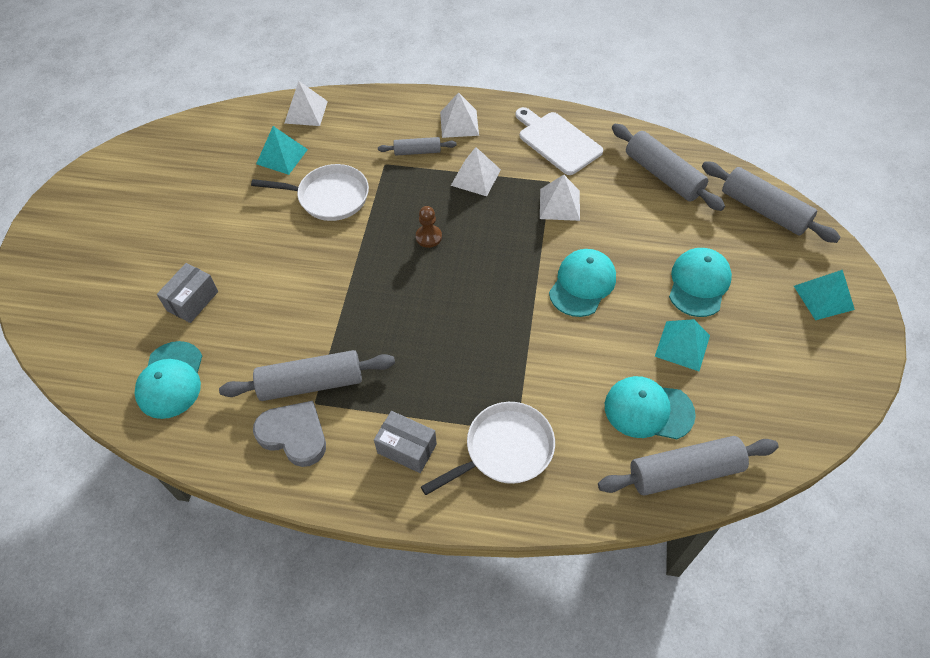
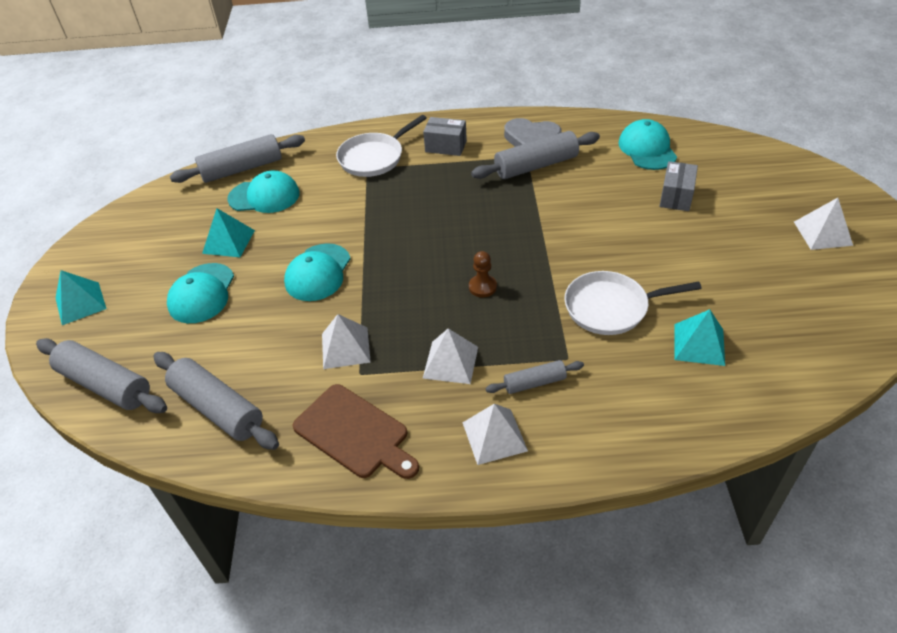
camera: 170 degrees right, 10 degrees down
(306, 112) = (714, 414): white pyramid -> white pyramid (822, 233)
(557, 141) = (354, 433): white cutting board -> brown cutting board

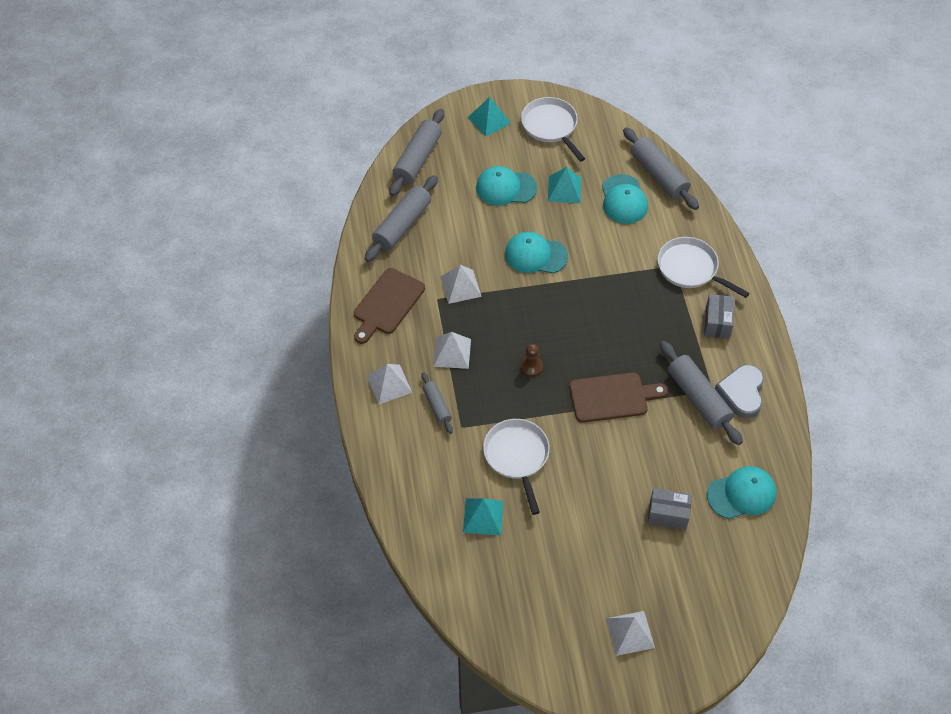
camera: 80 degrees right, 10 degrees up
(125, 246) = (551, 126): none -> white pan
(530, 224) = (612, 397): none -> brown cutting board

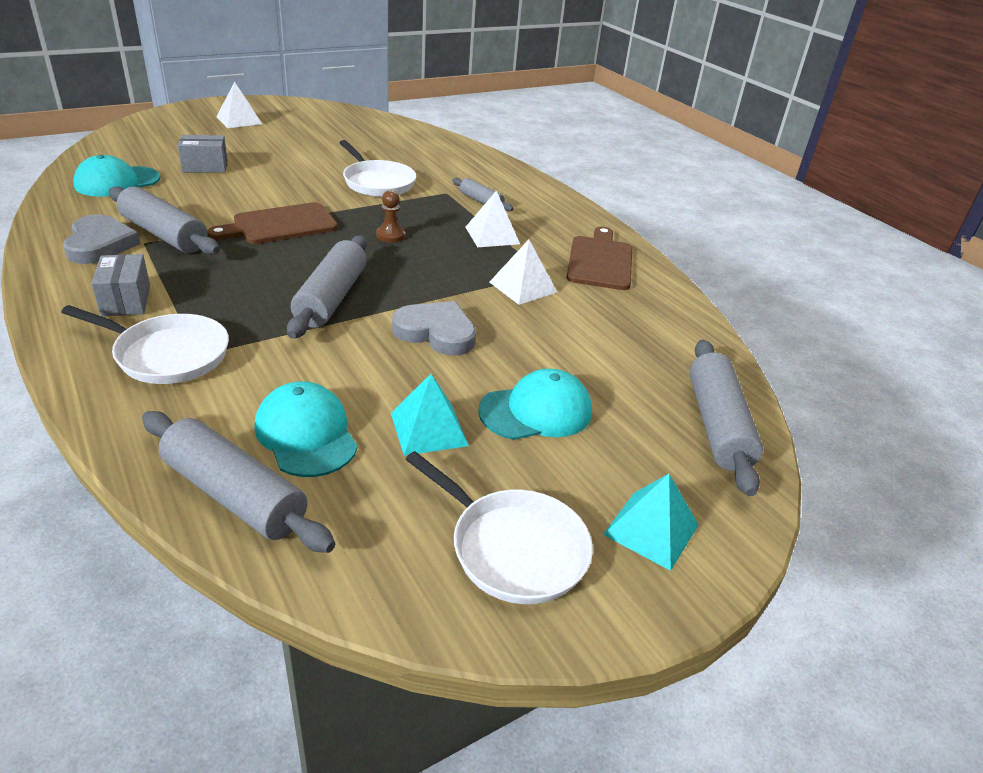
camera: 155 degrees right, 20 degrees down
(389, 384) = (543, 209): white pyramid -> none
(402, 225) = (656, 335): grey rolling pin -> grey rolling pin (331, 298)
(483, 516) = (394, 154): turquoise pyramid -> none
(535, 255) = (436, 332): turquoise cap -> grey heart

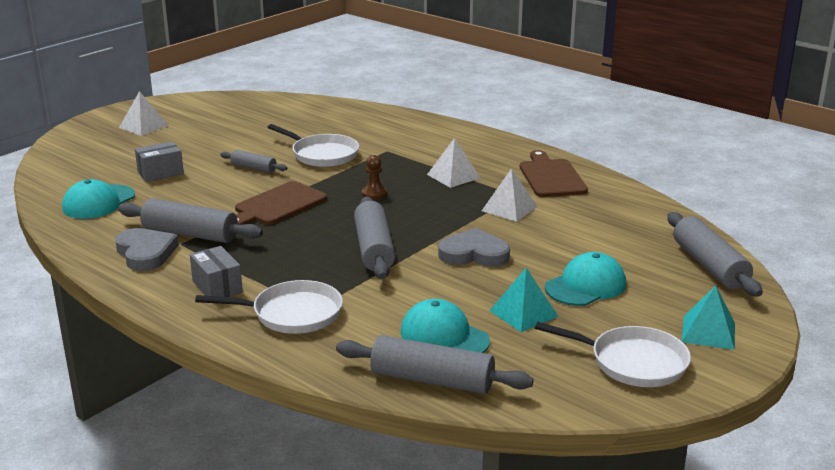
camera: 15 degrees left, 10 degrees down
(481, 201) = (421, 151): grey rolling pin -> grey rolling pin (254, 168)

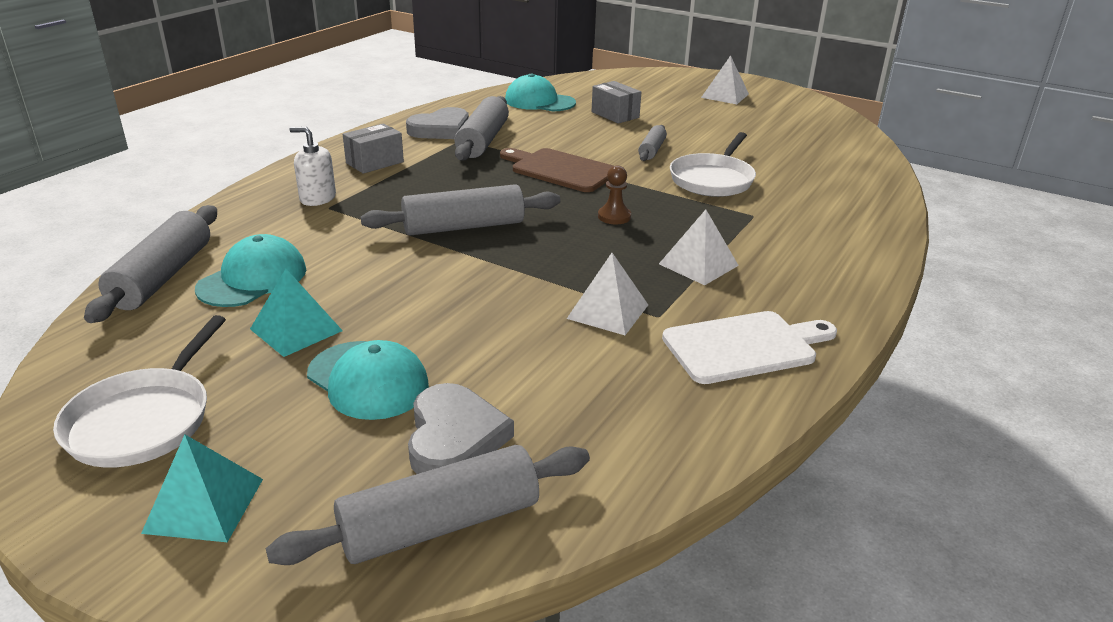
camera: 80 degrees right, 5 degrees up
(292, 314) = (317, 198): white pan -> white soap dispenser
(474, 254) = (459, 289): grey heart -> grey heart (454, 437)
(551, 177) = (744, 346): brown cutting board -> white cutting board

